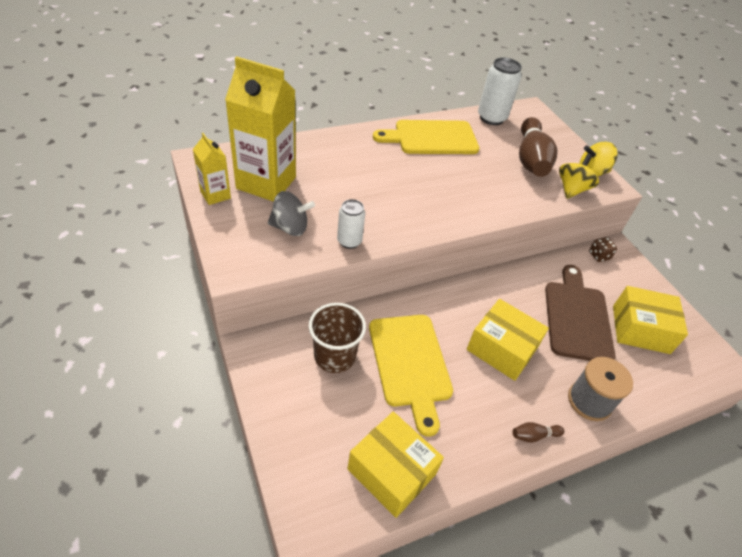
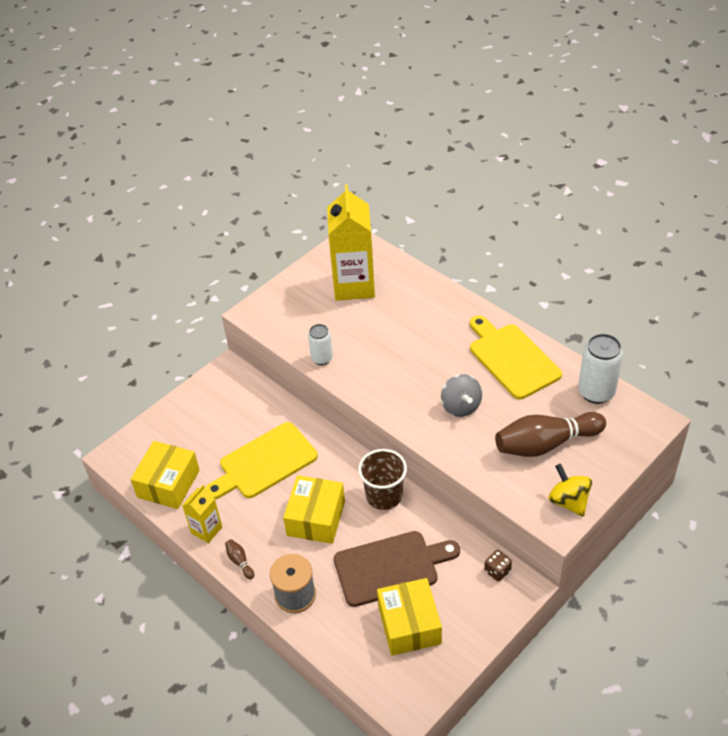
camera: 75 degrees right, 0 degrees up
(215, 195) = (318, 267): yellow carton -> yellow carton (206, 530)
(290, 228) = (313, 321): grey spinning top -> grey spinning top (461, 406)
(334, 356) = (246, 416): brown cup -> brown cup (384, 495)
(572, 189) = (520, 489): yellow spinning top -> none

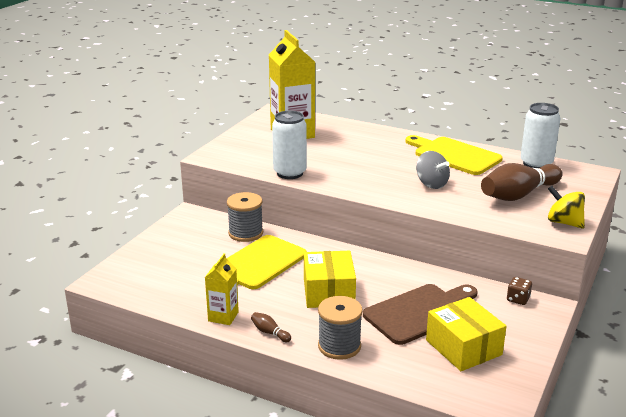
camera: 20 degrees left, 20 degrees down
(168, 484) = (167, 291): yellow box -> none
(270, 412) = (245, 233): none -> grey spool
(322, 358) = (290, 173): white can -> white can, size x1.63
(384, 495) = (383, 269): brown cup -> none

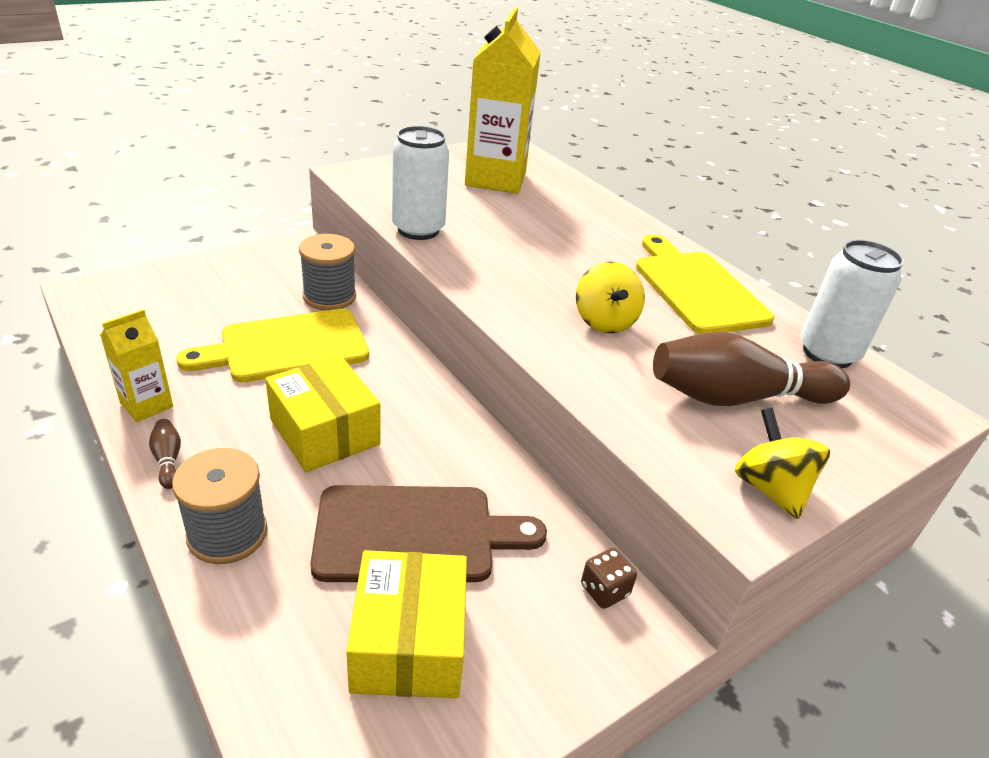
camera: 25 degrees right, 10 degrees up
(328, 292) = (324, 432): yellow box -> yellow box turned 60 degrees counterclockwise
(431, 184) = (604, 321): grey spinning top -> yellow spinning top

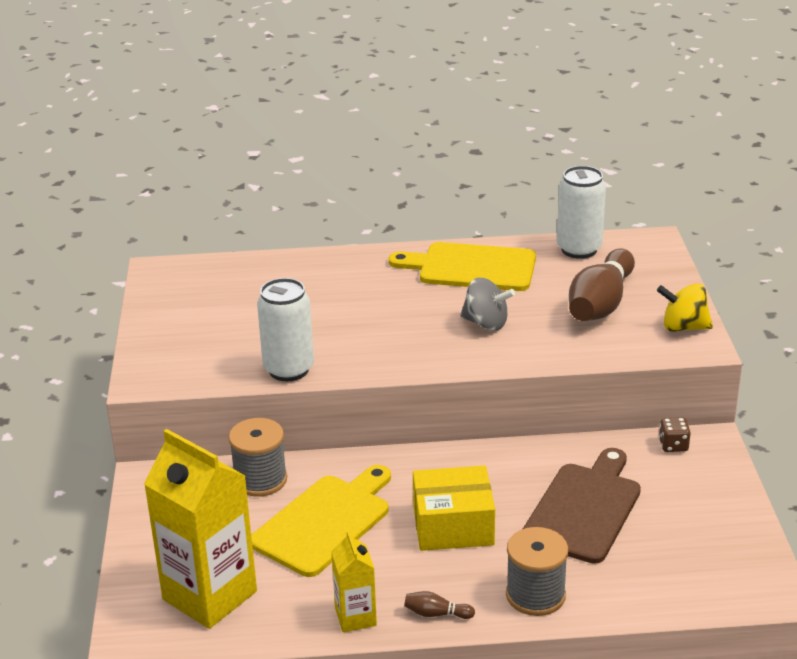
camera: 55 degrees left, 5 degrees down
(287, 347) = (324, 522): yellow cutting board -> yellow cutting board turned 150 degrees counterclockwise
(408, 643) = (671, 535): yellow box -> none
(495, 179) = (223, 300): yellow carton -> yellow carton (210, 595)
(604, 321) = (486, 323): yellow spinning top -> grey spinning top

